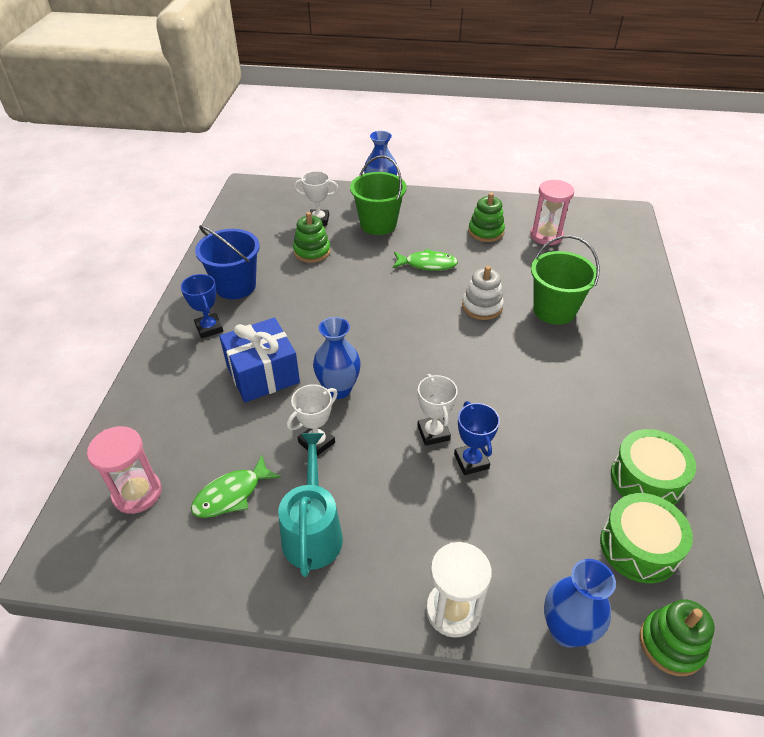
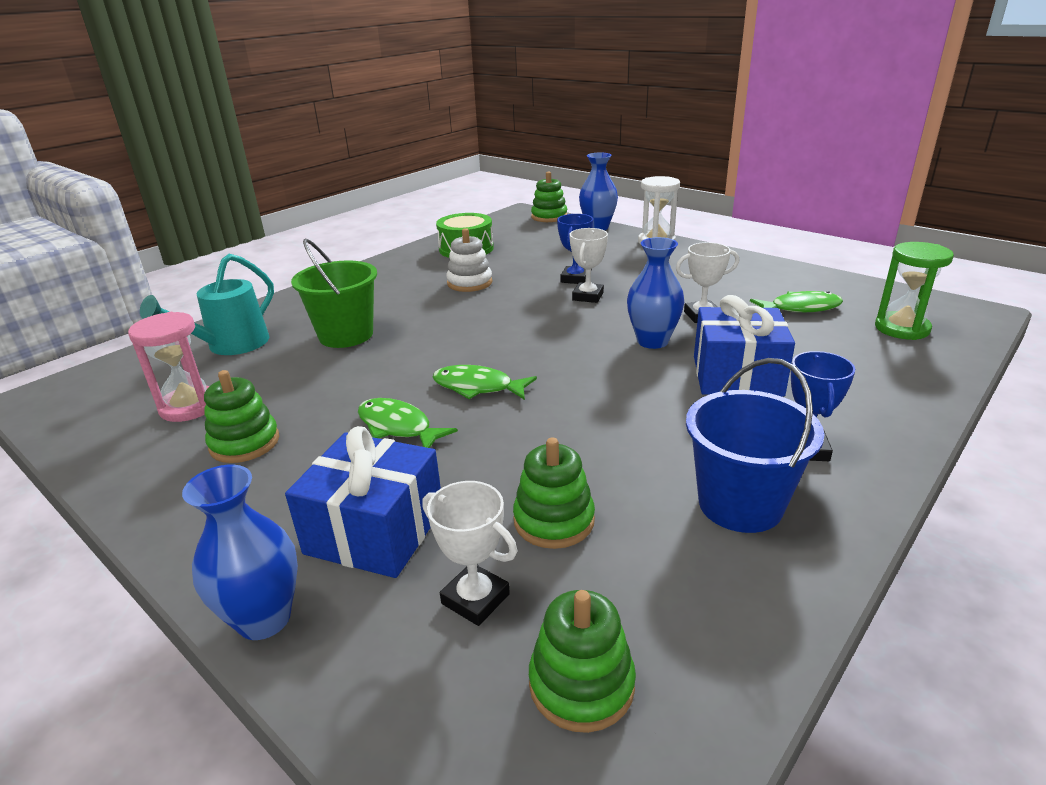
camera: 145 degrees left, 15 degrees down
(137, 493) = (902, 328): pink hourglass -> green hourglass
(268, 214) = (581, 684): none -> green stacking toy
(312, 531) = (733, 280): turquoise watering can -> turquoise watering can (230, 345)
(378, 224) = (375, 531): green bucket -> blue gift
(416, 302) = (478, 387): none -> green fish
(482, 306) = (410, 360): white stacking toy -> white stacking toy (469, 283)
(639, 547) = (516, 235): green drum -> none

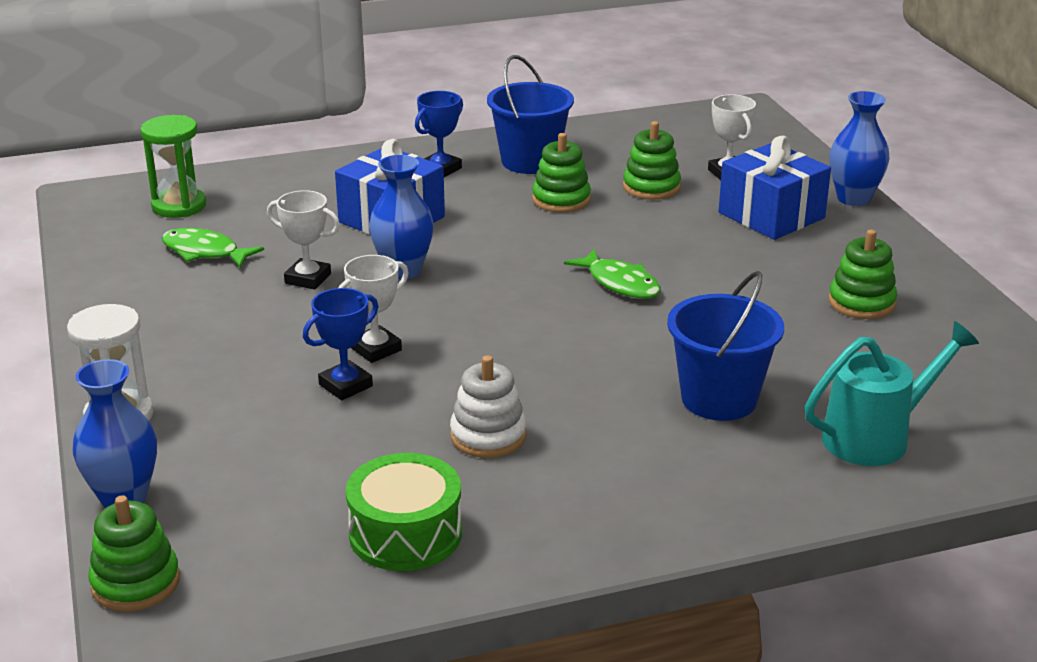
camera: 150 degrees left, 0 degrees up
(189, 407) = (921, 359): pink hourglass -> none
(346, 335) = (719, 399): green bucket -> blue bucket
(398, 427) = (717, 273): green fish -> none
(581, 684) = (699, 139): green stacking toy -> green stacking toy (561, 200)

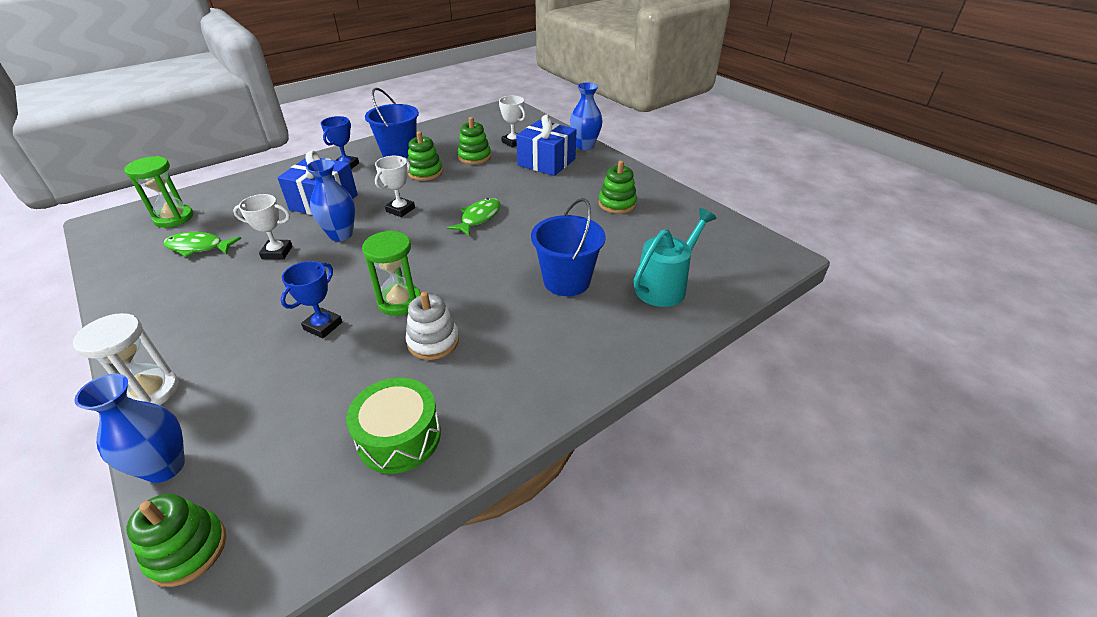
camera: 20 degrees left, 10 degrees up
(376, 349) = (337, 294): white trophy -> white trophy (400, 210)
(459, 376) = (399, 301): none -> green hourglass
(620, 283) = (479, 218): green fish -> green fish turned 90 degrees counterclockwise

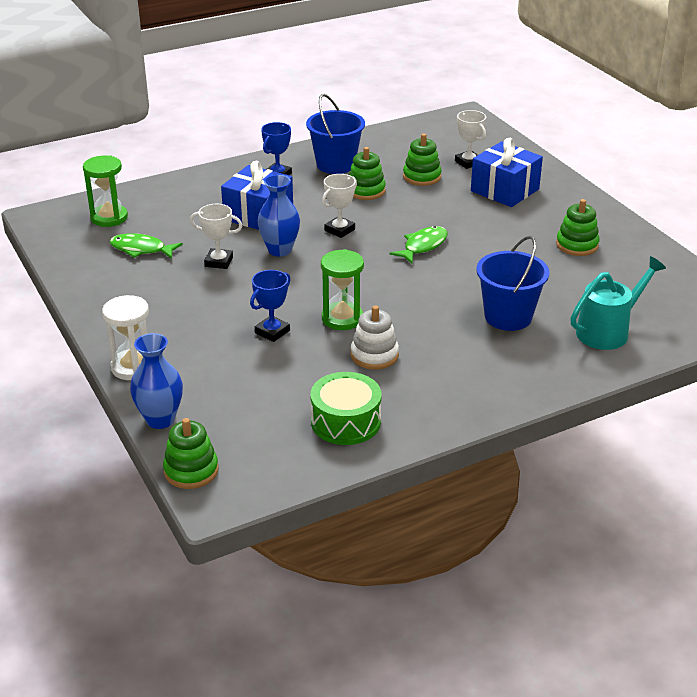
camera: 10 degrees right, 5 degrees down
(585, 146) = (553, 174): blue vase -> none

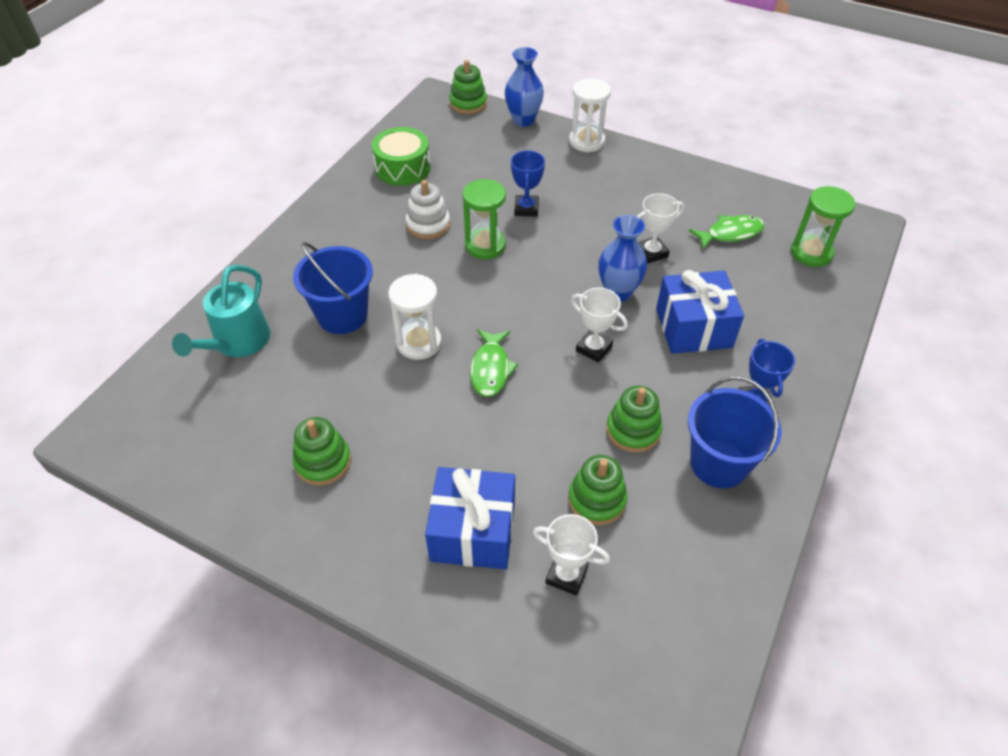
camera: 145 degrees right, 15 degrees up
(339, 230) = (594, 348): white trophy -> white trophy turned 60 degrees counterclockwise
(461, 278) = (419, 343): none -> white hourglass

